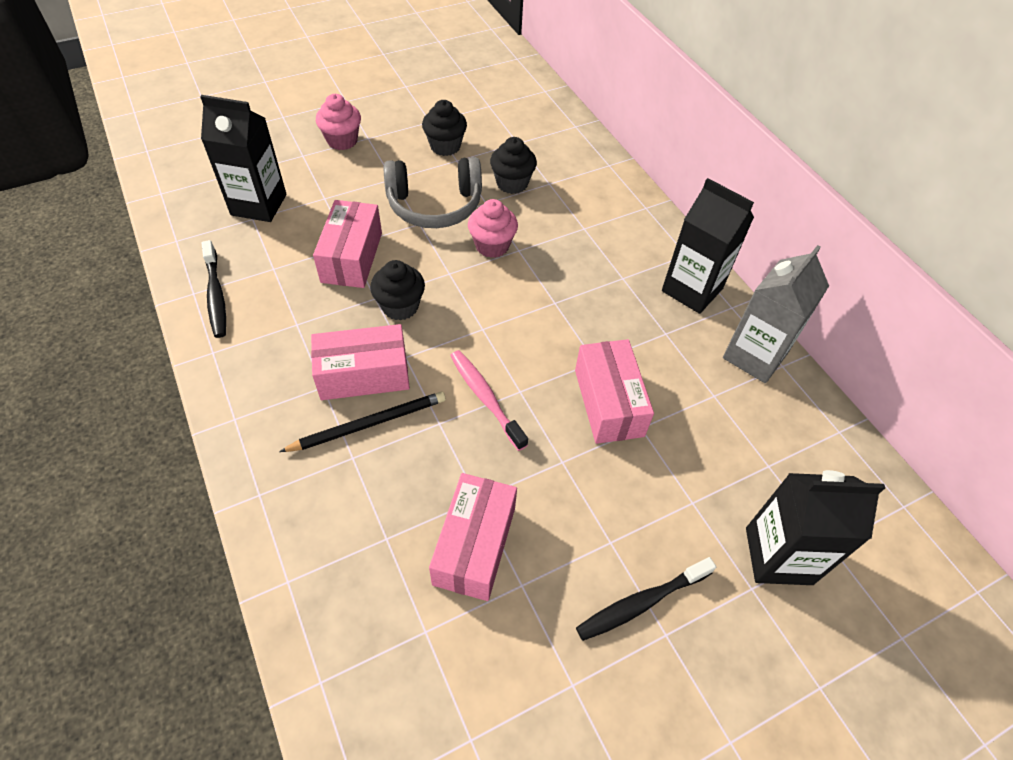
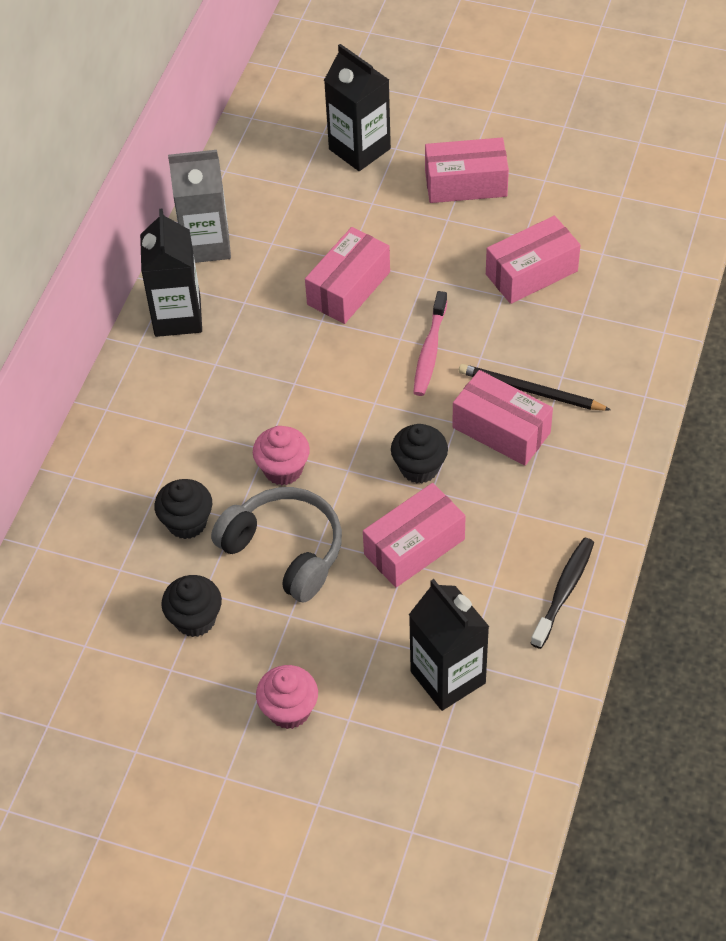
camera: 130 degrees left, 0 degrees up
(641, 603) = (466, 184): black toothbrush -> pink box

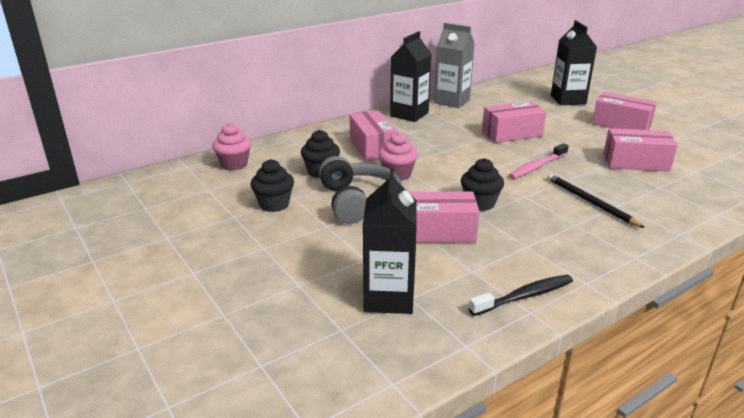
camera: 35 degrees right, 25 degrees down
(289, 710) = (270, 262): pink cupcake -> pink cupcake (234, 164)
(501, 430) = (552, 209): pink box -> pink box (372, 147)

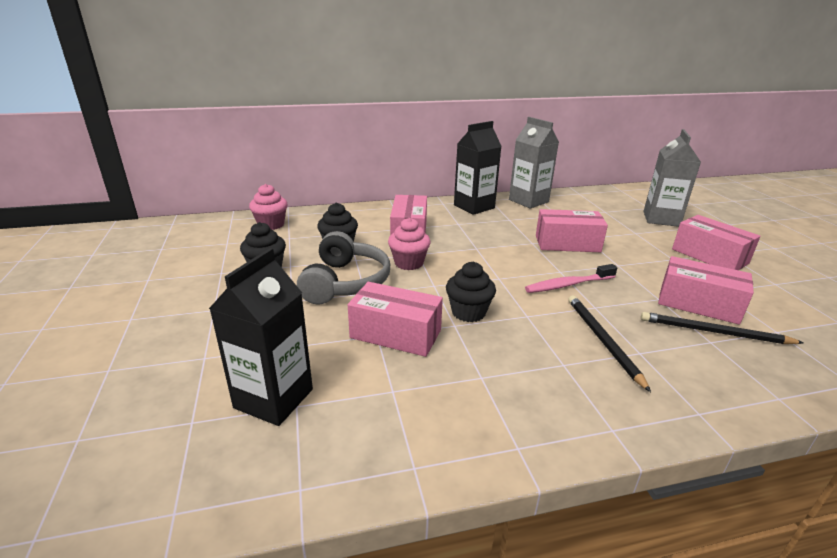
camera: 20 degrees right, 0 degrees up
(524, 296) = (424, 443): black toothbrush -> none
(568, 100) = (661, 219): black carton -> grey carton
(657, 180) = (714, 332): none -> black pencil

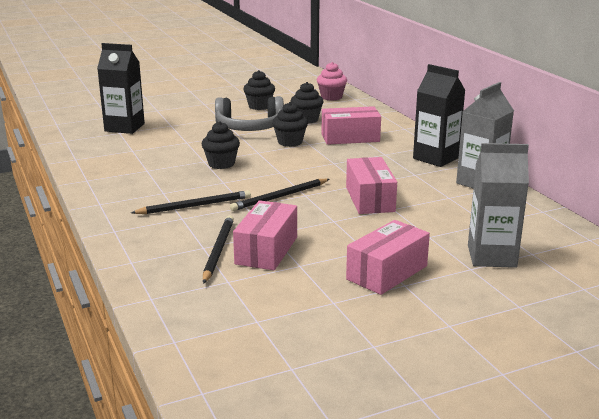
camera: 80 degrees right, 5 degrees down
(395, 334) = (188, 146): pink box -> none
(409, 263) = (290, 142): pink cupcake -> black cupcake
(568, 285) = (280, 197): pink toothbrush -> black pencil

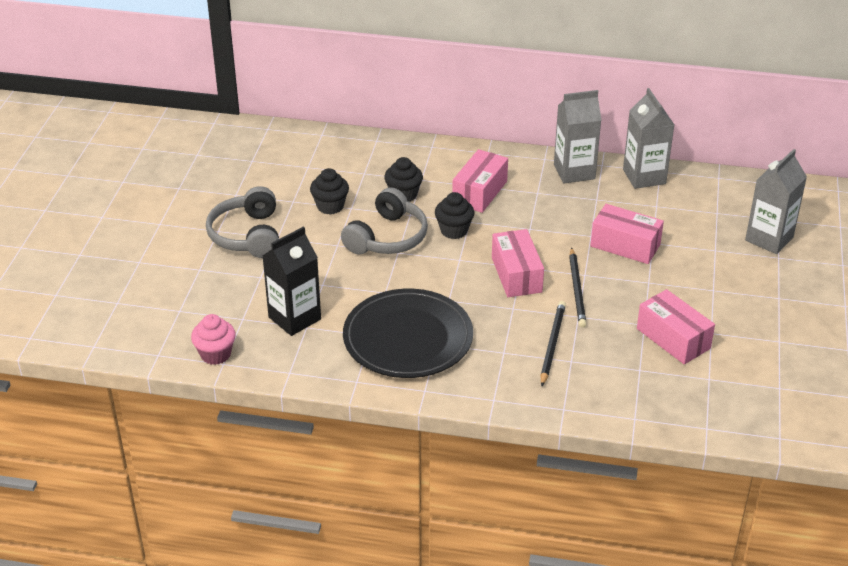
camera: 55 degrees left, 15 degrees up
(142, 160) = (408, 338): none -> black plate
(195, 97) = (247, 235): none -> grey headphones
(218, 250) = (653, 364): black pencil -> none
(221, 164) = (468, 292): black cupcake -> none
(331, 97) = (355, 151): pink cupcake -> pink cupcake (215, 354)
(387, 272) = (755, 297): pink box -> pink box (516, 275)
(436, 158) = (574, 172): black carton -> grey carton

